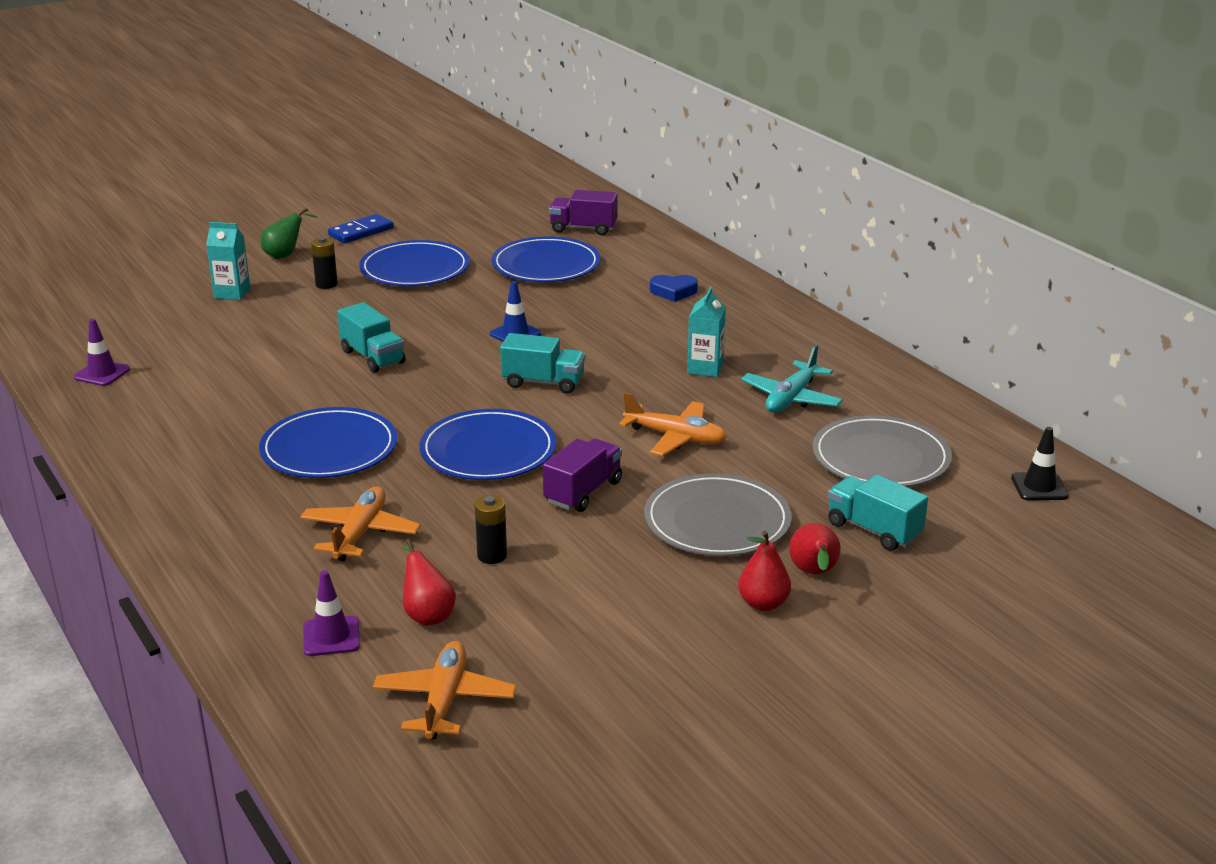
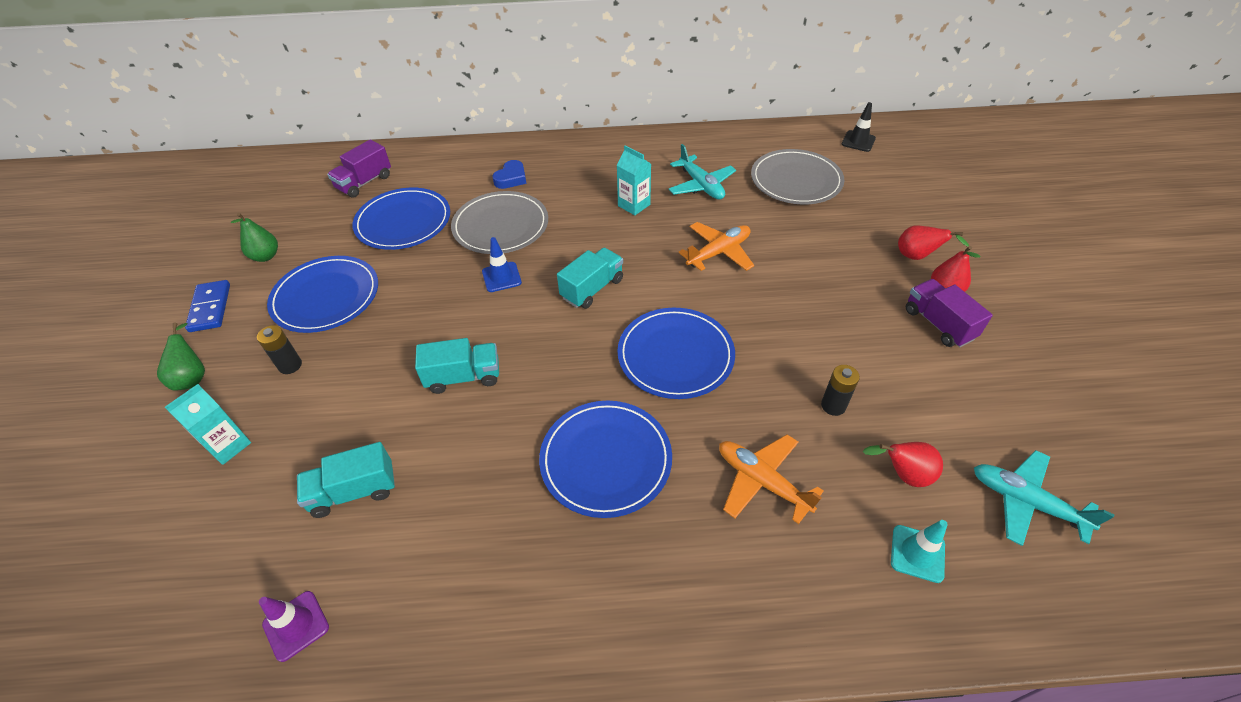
camera: 60 degrees left, 20 degrees up
(331, 637) = (917, 553): purple traffic cone -> turquoise traffic cone
(440, 228) = (266, 256): none -> green pear
(445, 700) = (1025, 502): orange plane -> turquoise plane
(583, 492) = (767, 324): purple truck -> purple truck (938, 324)
(717, 521) = (837, 274): grey plate -> grey plate (500, 226)
(873, 530) = (877, 215): turquoise truck -> turquoise truck (354, 491)

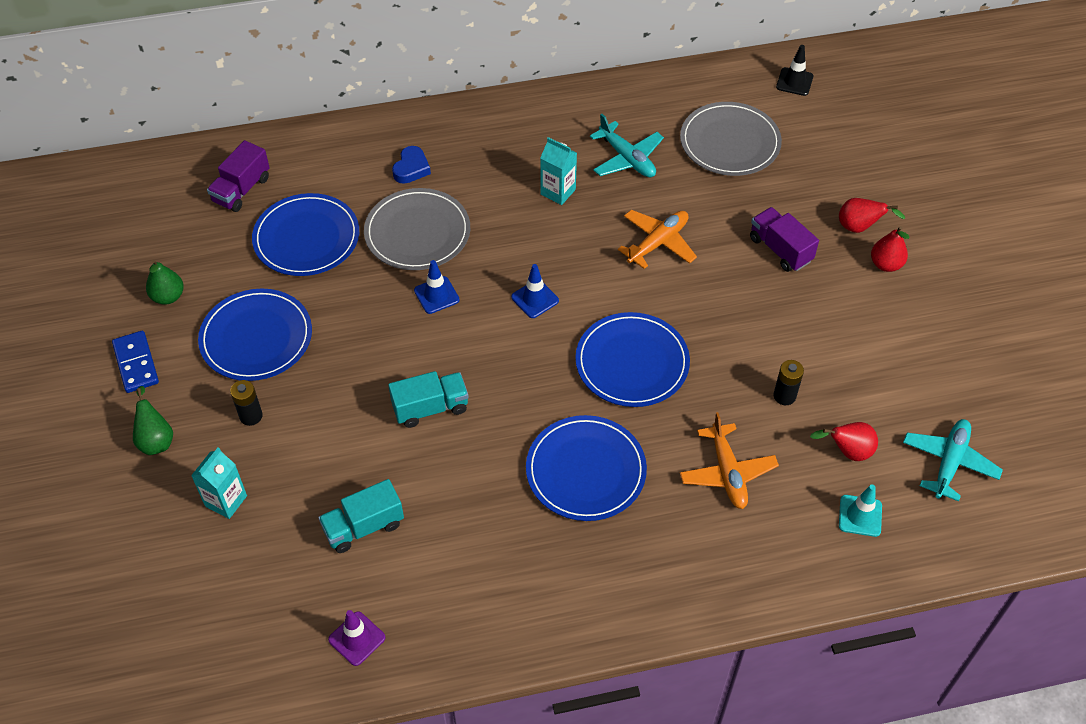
camera: 10 degrees left, 5 degrees up
(592, 289) = (535, 299): turquoise truck -> blue traffic cone
(762, 481) = (727, 472): orange plane -> orange plane turned 135 degrees counterclockwise
(938, 324) = (879, 302): purple truck -> purple truck (780, 249)
(1025, 502) = (949, 462): turquoise plane -> turquoise plane turned 90 degrees clockwise

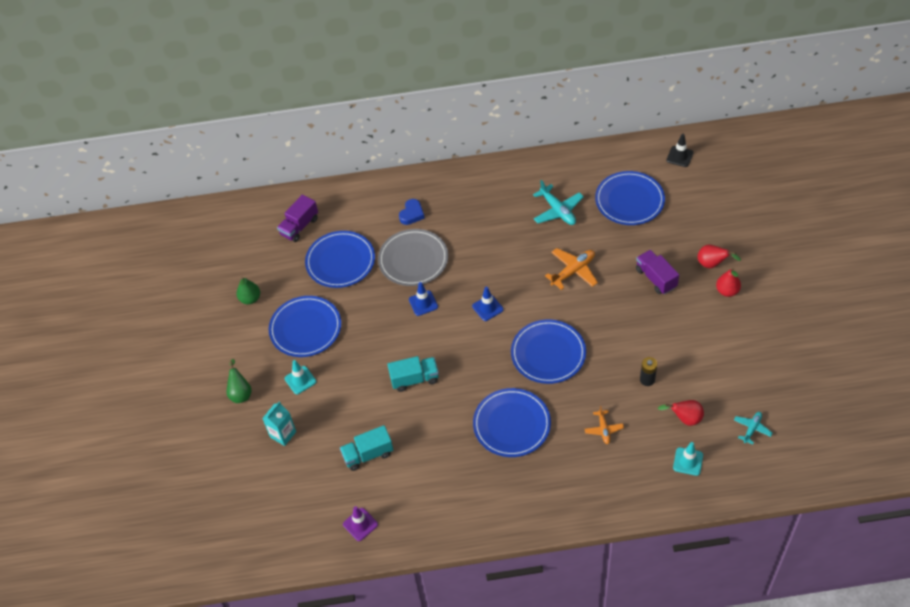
camera: 10 degrees right, 0 degrees up
(136, 363) = (229, 343): blue domino -> none
(251, 416) = (300, 380): black battery -> turquoise traffic cone
(558, 192) = (509, 233): turquoise carton -> none
(727, 472) = (603, 429): orange plane -> orange plane, size x0.61
(730, 142) = (629, 200): grey plate -> blue plate
(949, 462) = (752, 429): turquoise plane -> turquoise plane, size x0.61

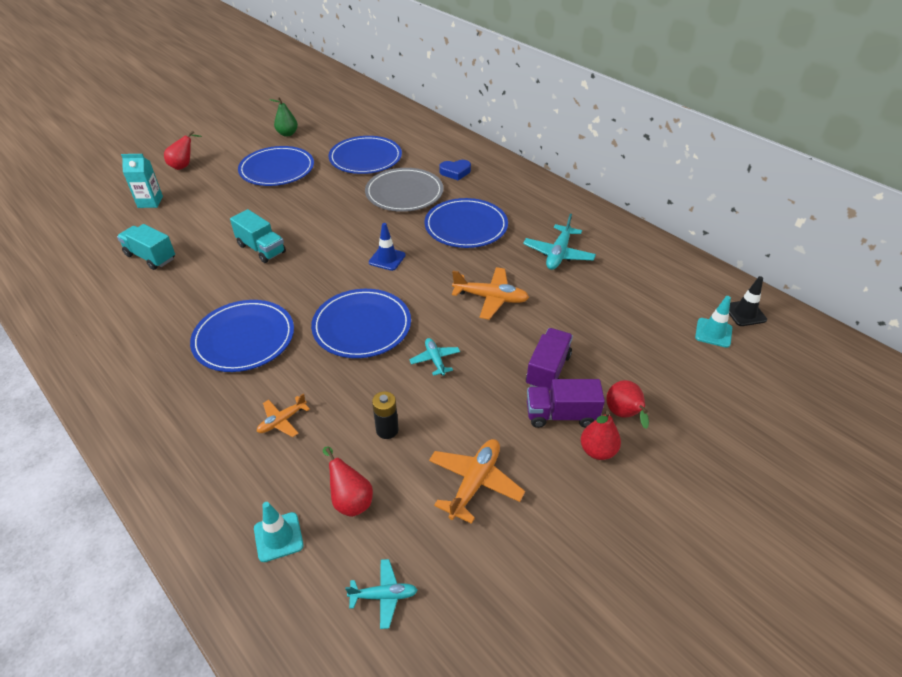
camera: 50 degrees right, 10 degrees down
(240, 393) = (184, 166): green pear -> red pear
(299, 226) = (383, 126): purple truck -> purple truck (561, 415)
(300, 380) = (217, 188): turquoise traffic cone -> turquoise traffic cone (713, 333)
(360, 524) = (60, 285): purple traffic cone -> none
(423, 303) = (358, 218): blue traffic cone -> none
(607, 329) = (435, 360): none -> turquoise plane
(629, 200) = (633, 300): blue plate -> blue plate (466, 226)
(711, 357) = (475, 483): none -> orange plane

